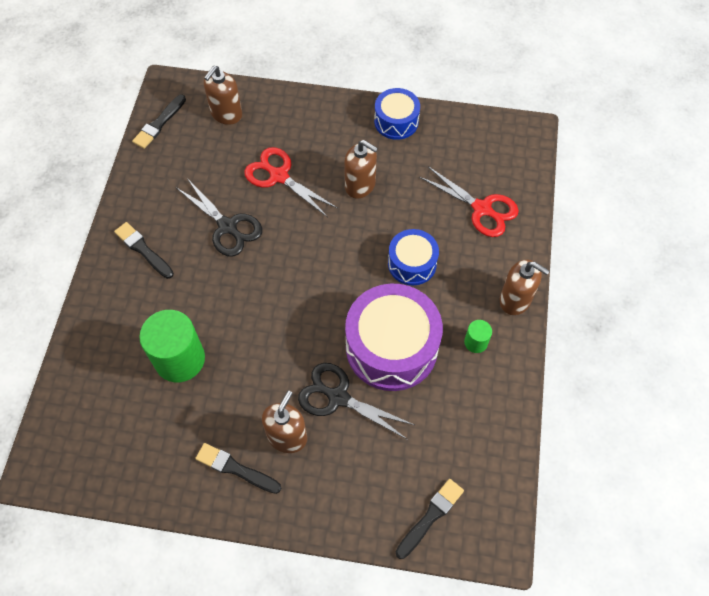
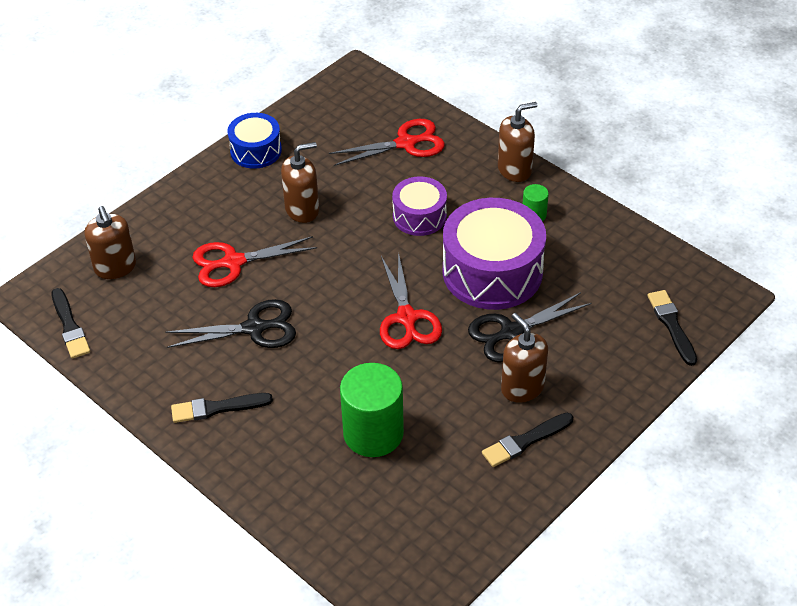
camera: 55 degrees left, 15 degrees down
(302, 316) = (407, 318): none -> red scissors
(412, 263) = (419, 216): blue drum -> purple drum

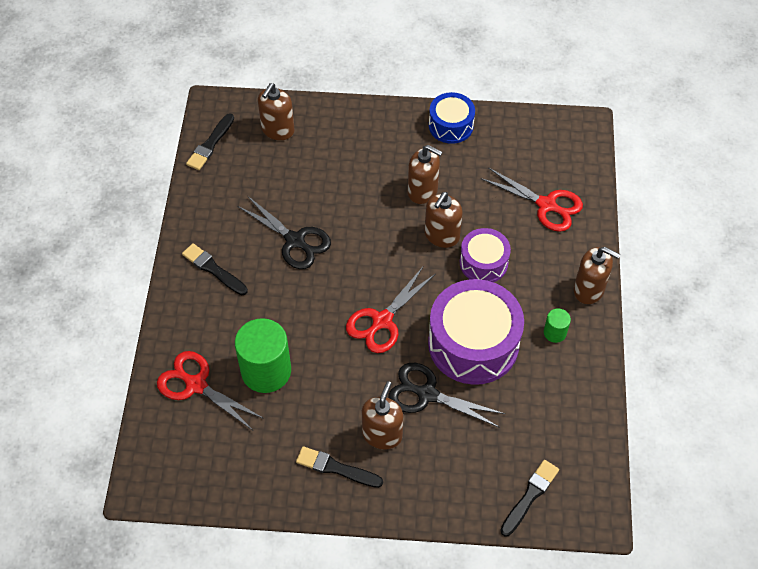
camera: 50 degrees right, 10 degrees up
(233, 262) = (339, 188): red scissors -> red scissors (195, 385)
(362, 226) = (441, 235): none -> brown soap dispenser

